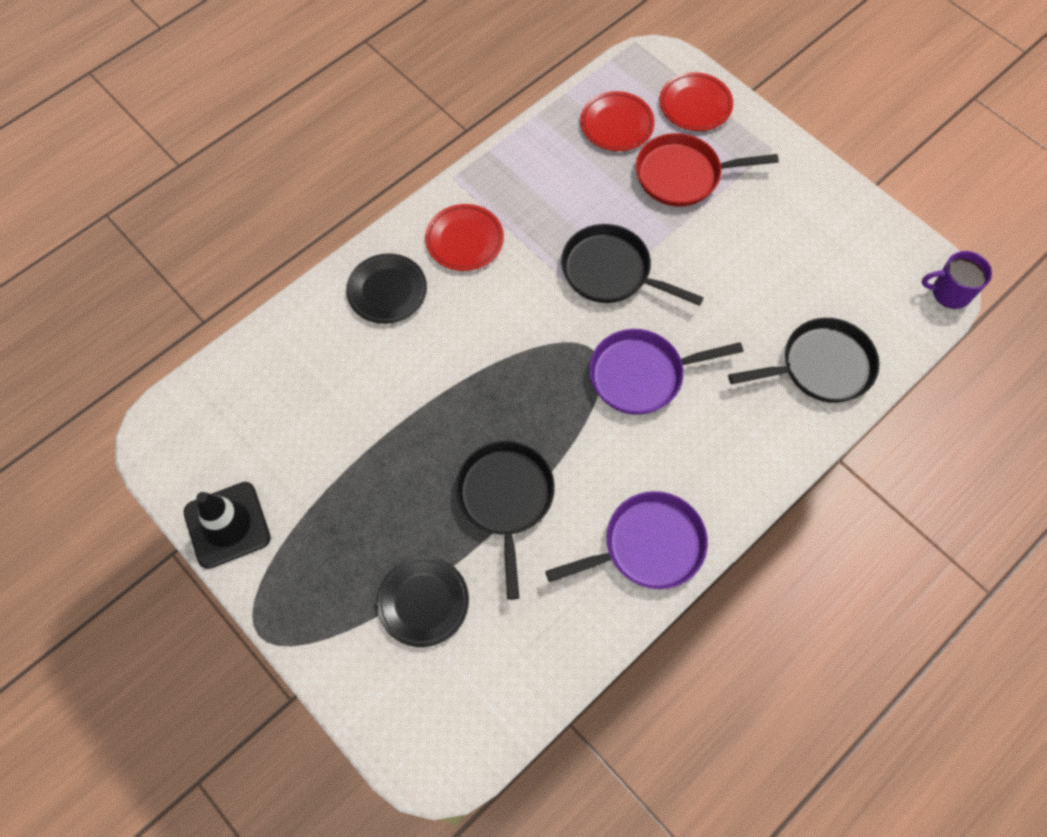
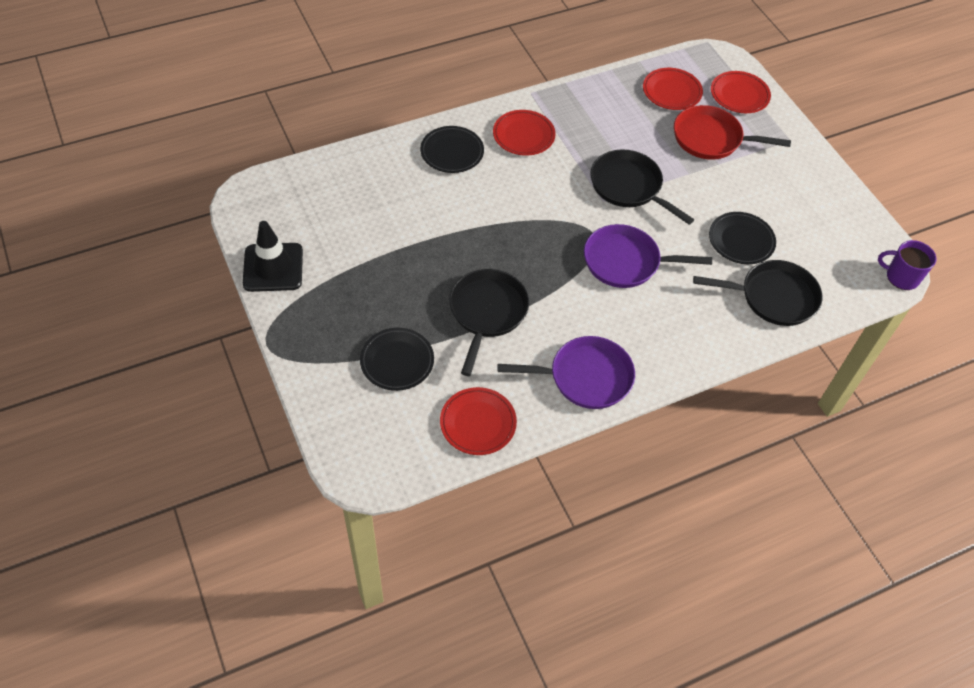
camera: 15 degrees right, 10 degrees down
(546, 651) = (478, 423): none -> red plate
(761, 303) = (741, 240): none -> black plate

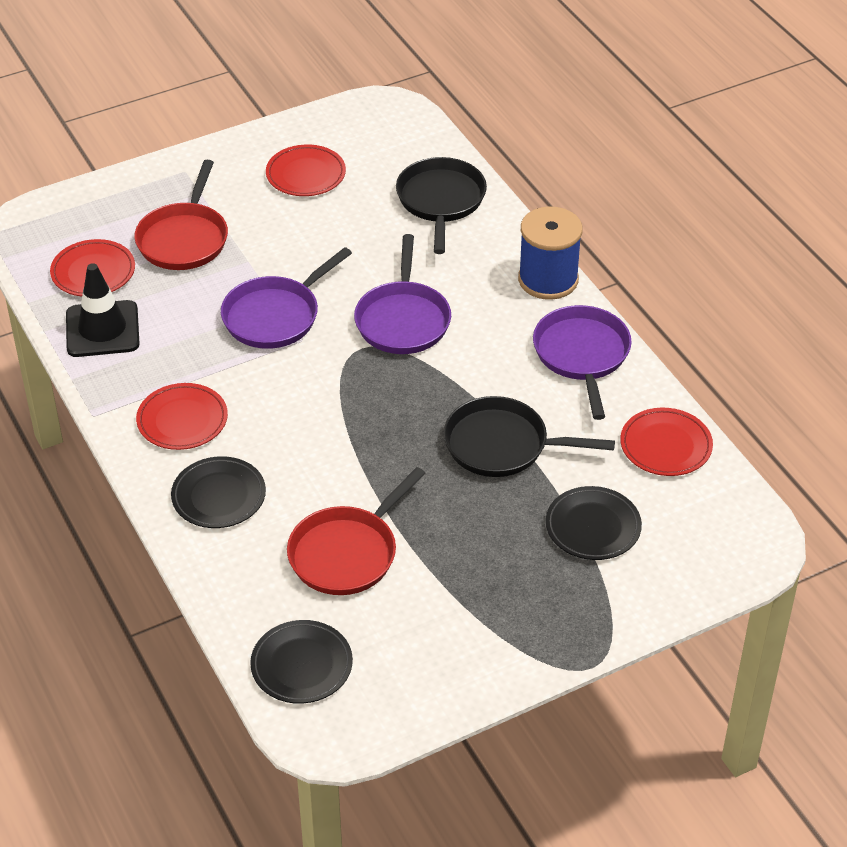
camera: 90 degrees left, 10 degrees down
(273, 267) = (458, 678): black traffic cone -> black traffic cone (102, 329)
(392, 215) = (347, 553): none -> red pan
(629, 187) = (275, 316): black pan -> purple pan
(678, 363) = (548, 279): none -> blue spool
(739, 95) = (101, 210): red plate -> red plate (306, 175)
(741, 240) = (358, 222): black plate -> black plate (301, 665)
(901, 277) = (398, 105): purple mug -> none

